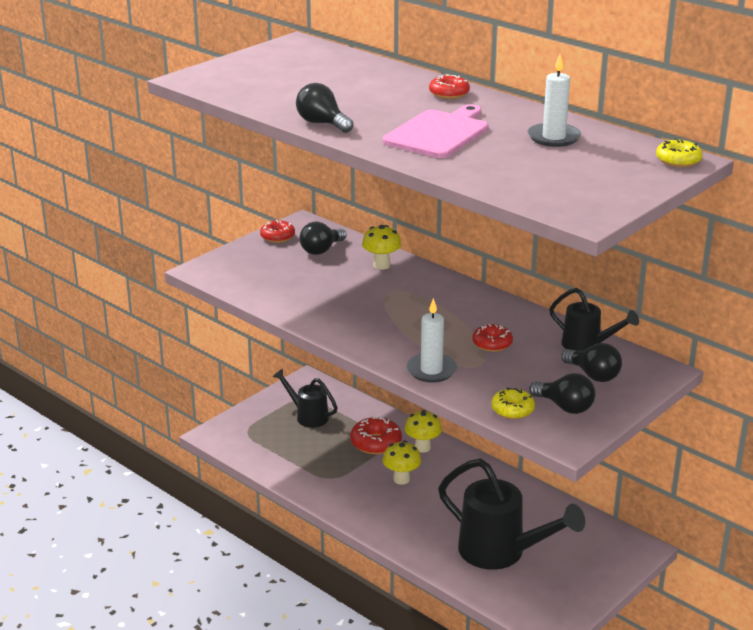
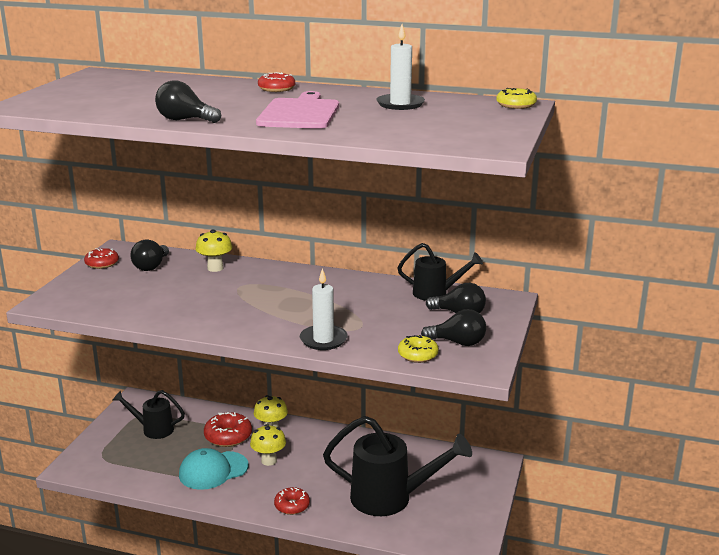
camera: 25 degrees left, 5 degrees down
(342, 474) = (213, 470): none -> turquoise cap
(492, 344) = (358, 308): red donut -> red donut (292, 506)

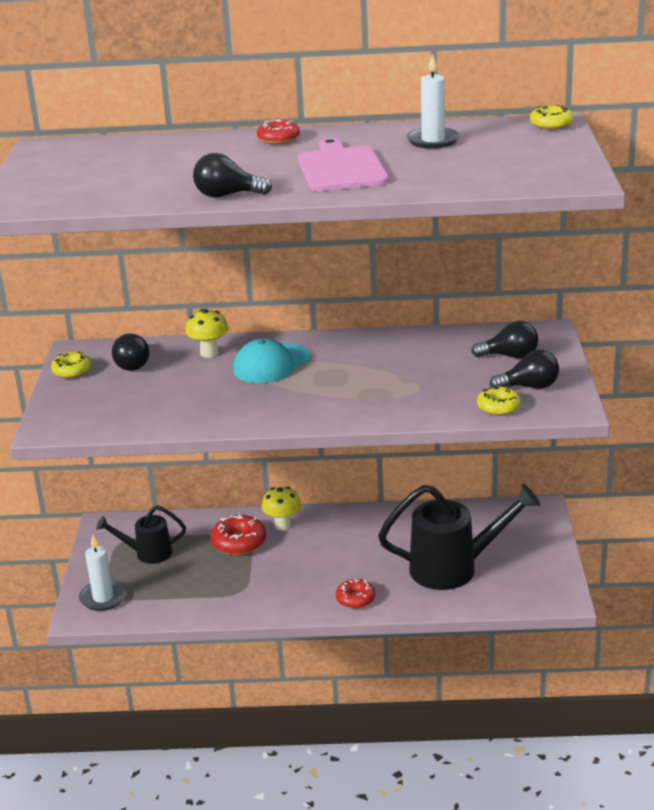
camera: 15 degrees left, 5 degrees up
(102, 263) = (72, 371): red donut -> yellow donut
(213, 470) = (246, 582): turquoise cap -> turquoise cap (271, 364)
(269, 461) = (301, 558): yellow mushroom -> none
(323, 340) = (391, 410): white candle -> white candle (103, 597)
(436, 293) = (470, 338): black watering can -> none

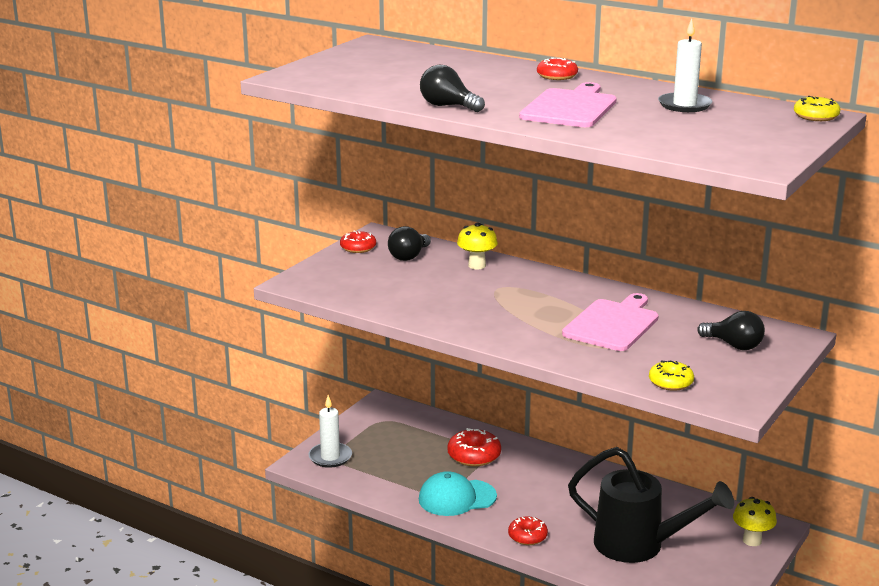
camera: 30 degrees right, 5 degrees down
(72, 371) = (358, 248): yellow donut -> red donut
(147, 553) = (394, 437): black watering can -> none
(271, 364) = (516, 289): turquoise cap -> turquoise cap (457, 498)
(282, 525) = (523, 455): yellow mushroom -> yellow mushroom (752, 540)
(392, 370) = (613, 324): none -> pink cutting board
(529, 387) = (720, 375): black light bulb -> none

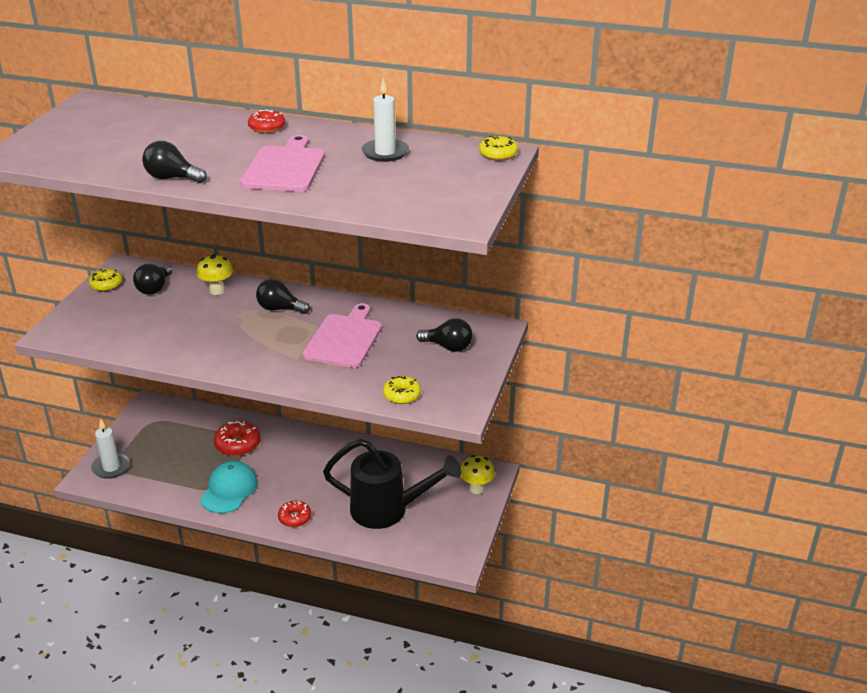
camera: 15 degrees left, 10 degrees up
(358, 248) = (106, 285): red donut -> yellow donut
(457, 498) = (229, 490): turquoise cap -> turquoise cap turned 135 degrees clockwise
(543, 289) = (280, 309): none -> black light bulb

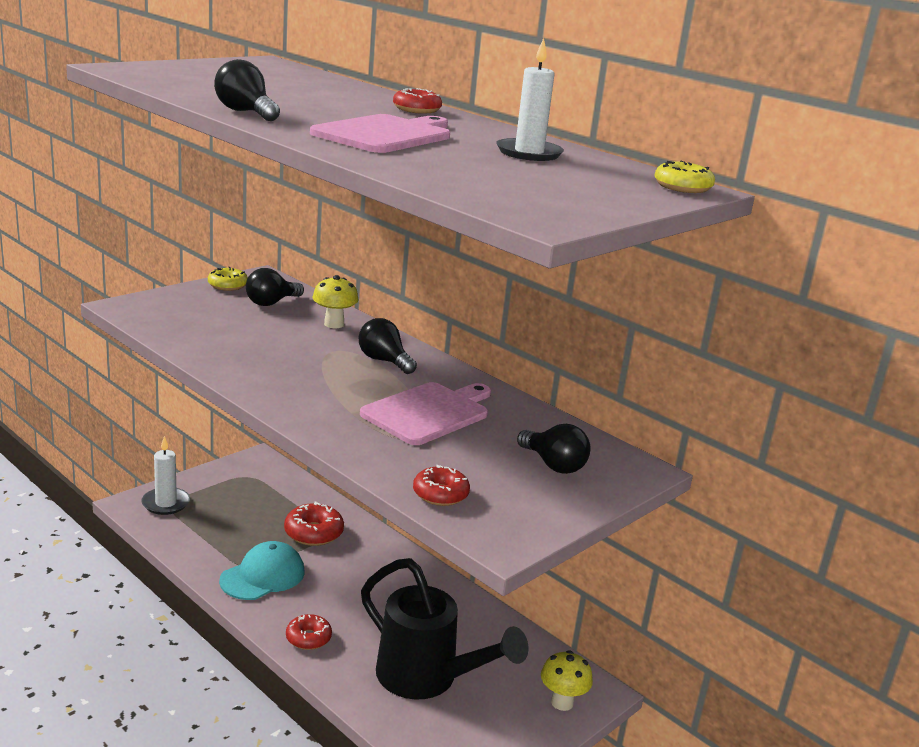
camera: 25 degrees right, 10 degrees down
(402, 395) = (440, 494): yellow donut -> red donut

